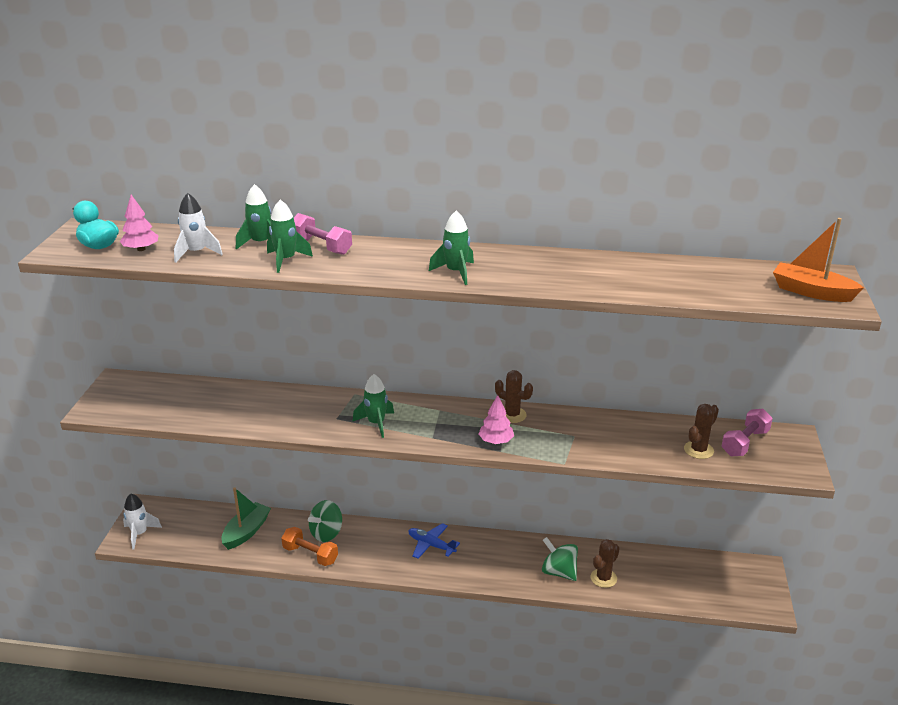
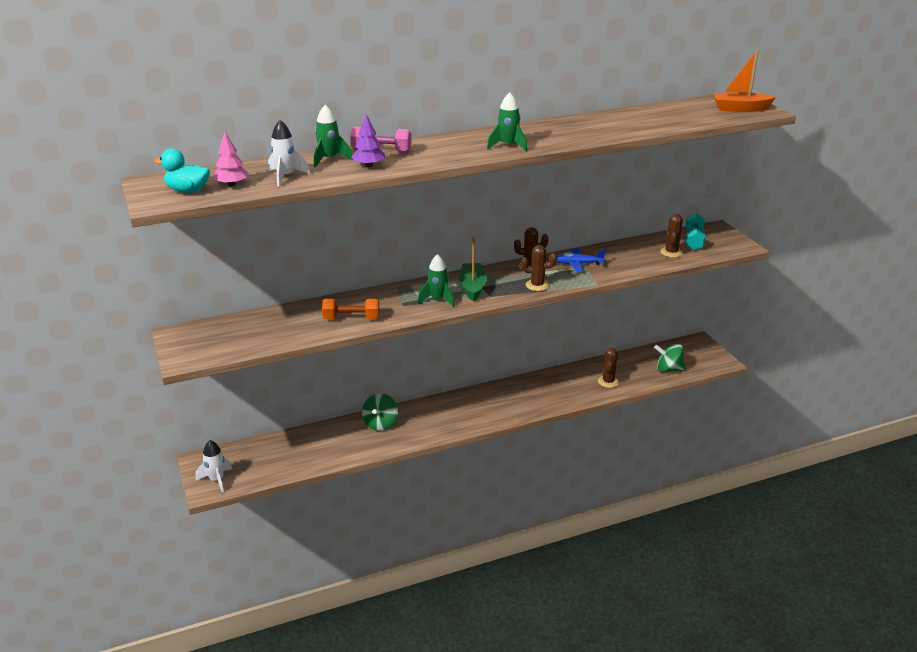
camera: 30 degrees left, 0 degrees up
(246, 532) = (312, 445): green boat -> green boat (472, 287)
(286, 260) = (369, 165): green rocket -> purple tree
(310, 555) = (382, 442): orange dumbbell -> orange dumbbell (351, 319)
(431, 545) = (470, 403): blue plane -> blue plane (578, 264)
(496, 441) = (537, 285): pink tree -> brown cactus
(559, 572) = (575, 388): green spinning top -> green spinning top (668, 369)
(745, 443) = (693, 240): pink dumbbell -> turquoise dumbbell

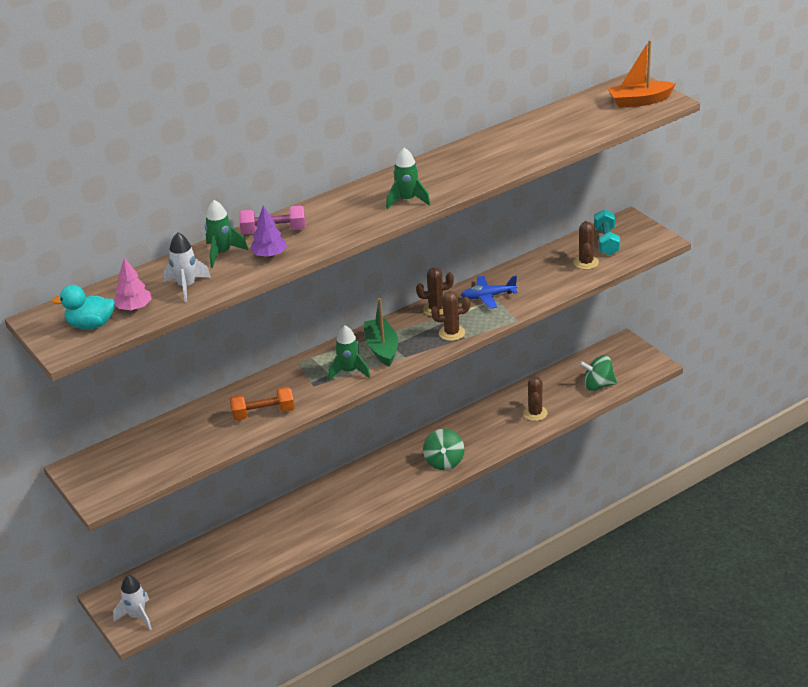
camera: 10 degrees left, 5 degrees up
(380, 424) = (296, 513): green spinning top -> green spinning top (444, 462)

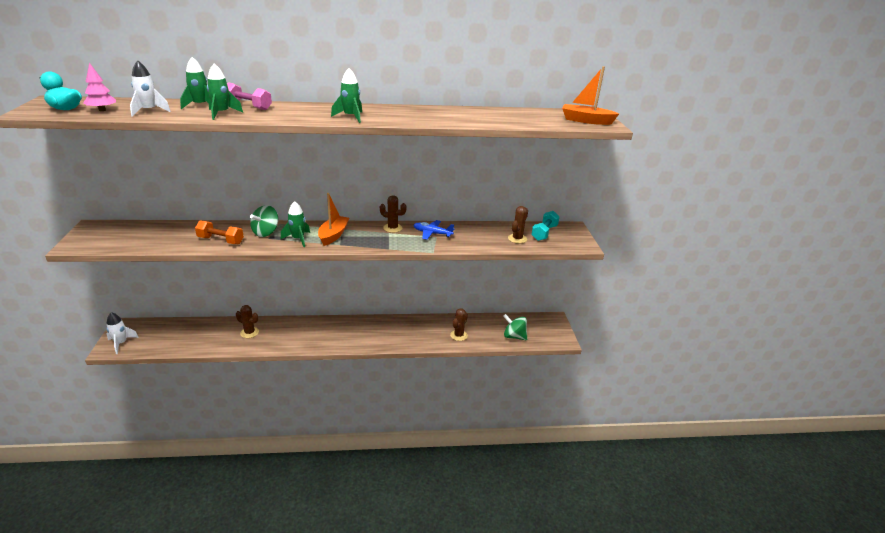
camera: 25 degrees right, 5 degrees down
(269, 255) = (222, 113): purple tree -> green rocket
(382, 348) = (333, 235): green boat -> orange boat
(444, 462) = (376, 338): green spinning top -> green spinning top (266, 232)
(452, 333) = (384, 243): brown cactus -> brown cactus (249, 332)

